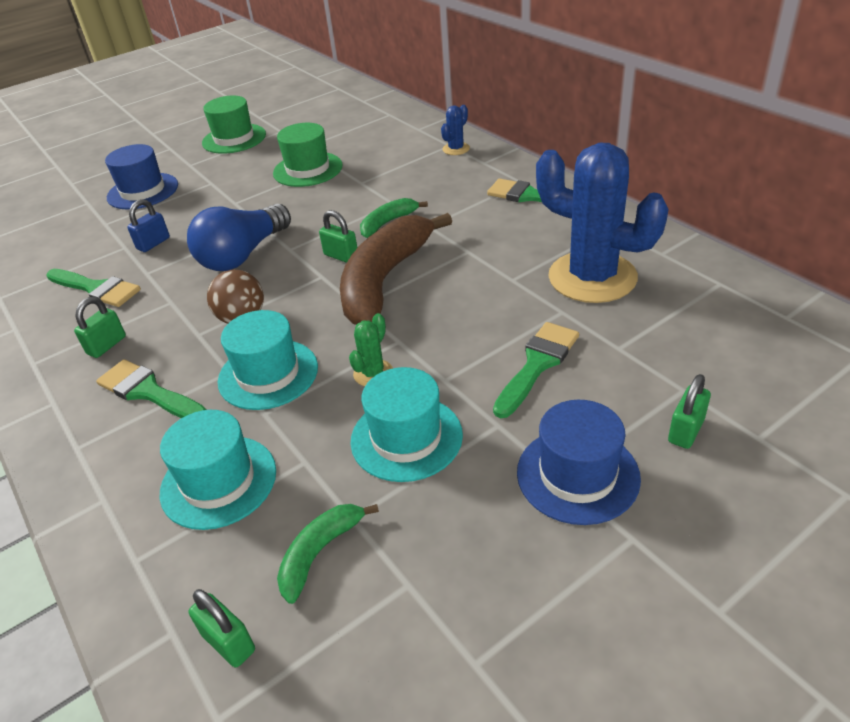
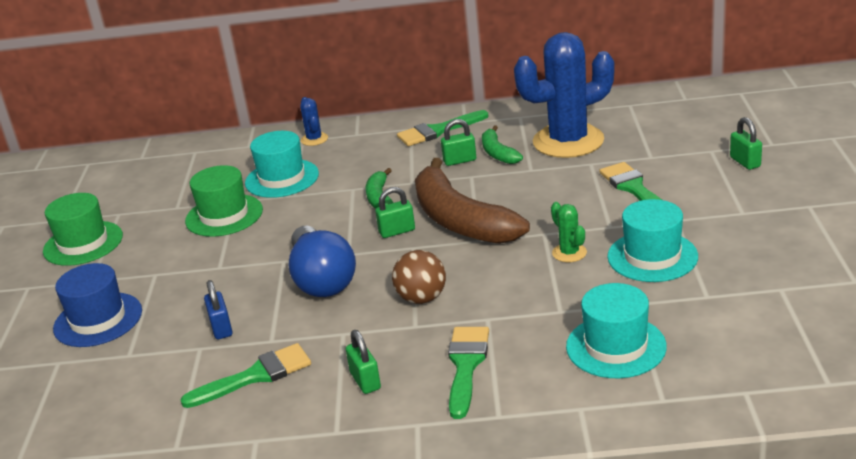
camera: 55 degrees left, 10 degrees down
(148, 392) = (466, 365): green brush -> green brush turned 120 degrees clockwise
(228, 642) = (772, 368): green padlock -> green padlock (459, 160)
(268, 374) = (514, 300): turquoise hat -> turquoise hat (282, 178)
(319, 552) = (726, 316): green banana -> green banana (498, 153)
(577, 475) = (746, 206): blue hat -> none

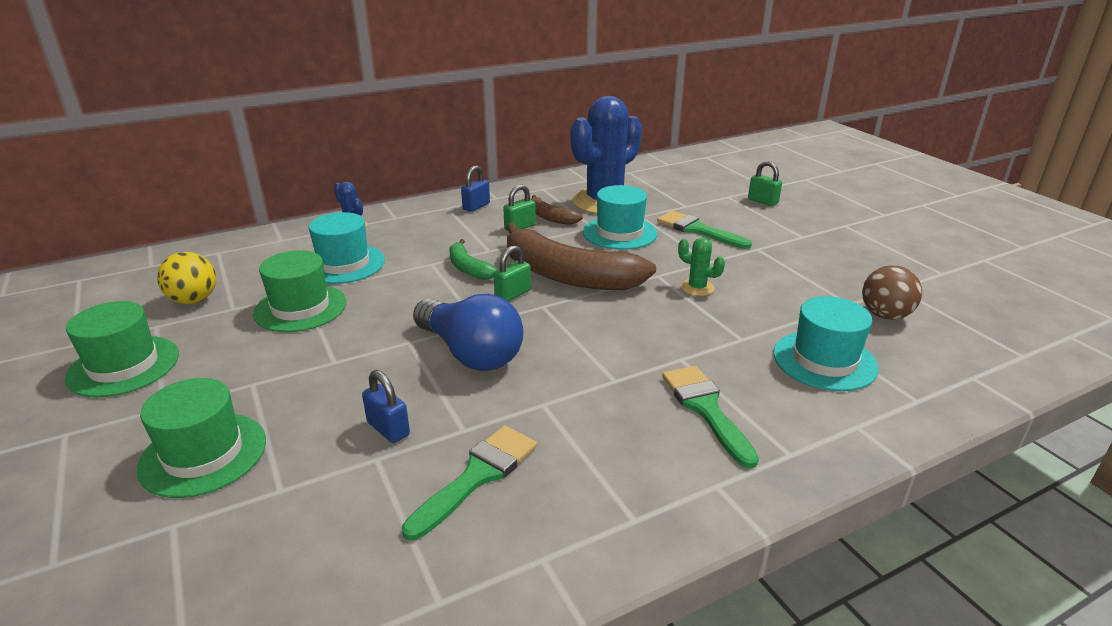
camera: 30 degrees left, 0 degrees up
(98, 320) = (203, 454): blue hat -> green hat
(154, 195) = (194, 300): none -> yellow ball
(365, 381) = (615, 450): green padlock -> none
(421, 298) = (596, 352): brown ball -> brown ball (885, 315)
(438, 131) = (476, 206): green brush -> blue padlock
(498, 153) = (550, 217): green banana -> brown banana
(652, 256) = (770, 279): turquoise hat -> turquoise hat (619, 233)

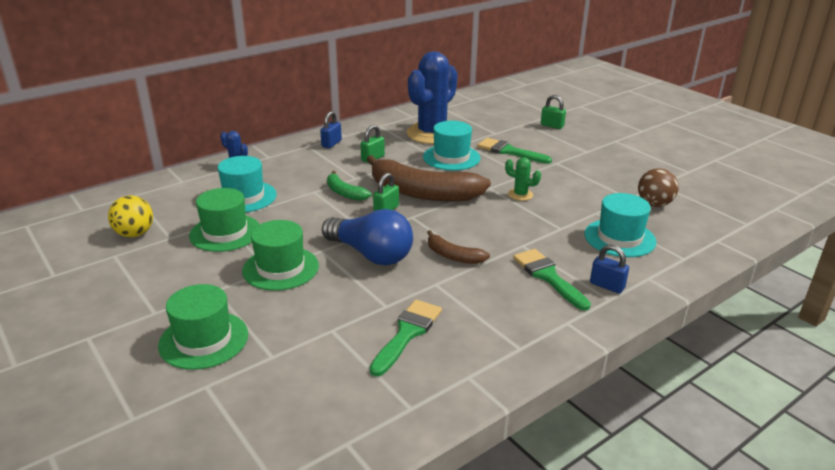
camera: 10 degrees left, 0 degrees up
(124, 366) = (106, 287): green hat -> green hat (280, 268)
(388, 429) = (332, 310): blue padlock -> blue padlock (607, 286)
(550, 217) = (394, 149): brown banana -> brown banana (453, 256)

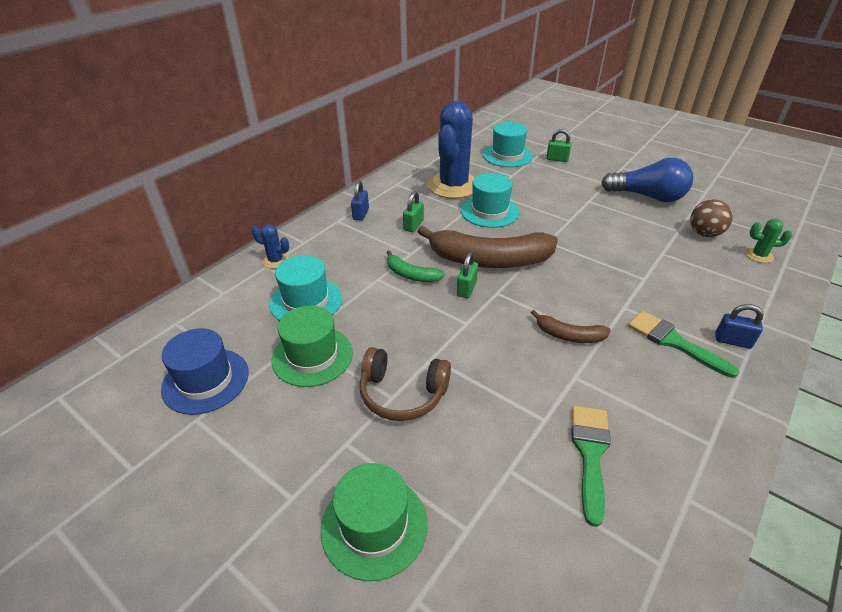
camera: 15 degrees left, 10 degrees up
(135, 234) = (205, 380): yellow ball -> blue hat
(280, 268) = (402, 393): green hat -> brown headphones
(371, 254) = (487, 352): blue light bulb -> blue light bulb (647, 196)
(509, 151) = (538, 195): green brush -> none
(520, 195) = (582, 245): green cactus -> green cactus (759, 255)
(619, 238) = (703, 280): turquoise hat -> turquoise hat (507, 155)

